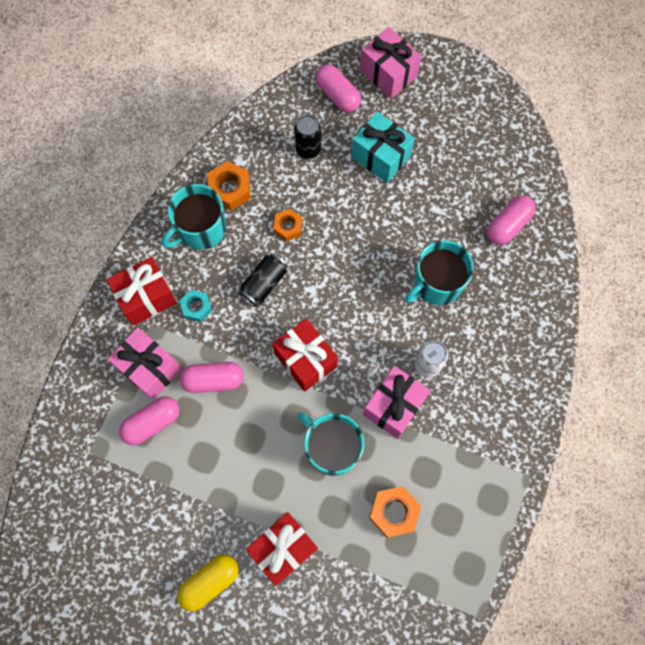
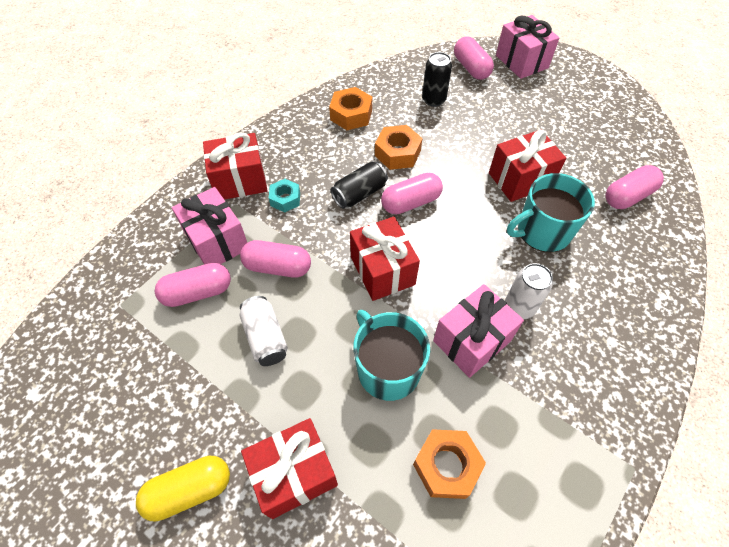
camera: 15 degrees right, 15 degrees down
(201, 229) = (313, 138): turquoise mug -> none
(225, 448) = (265, 337): none -> white can
(288, 227) = (397, 153): orange nut -> orange nut, size x1.51
(314, 282) = (411, 202): none -> pink capsule
(380, 156) = (502, 117): turquoise gift -> none
(409, 230) = (520, 179): none -> red gift

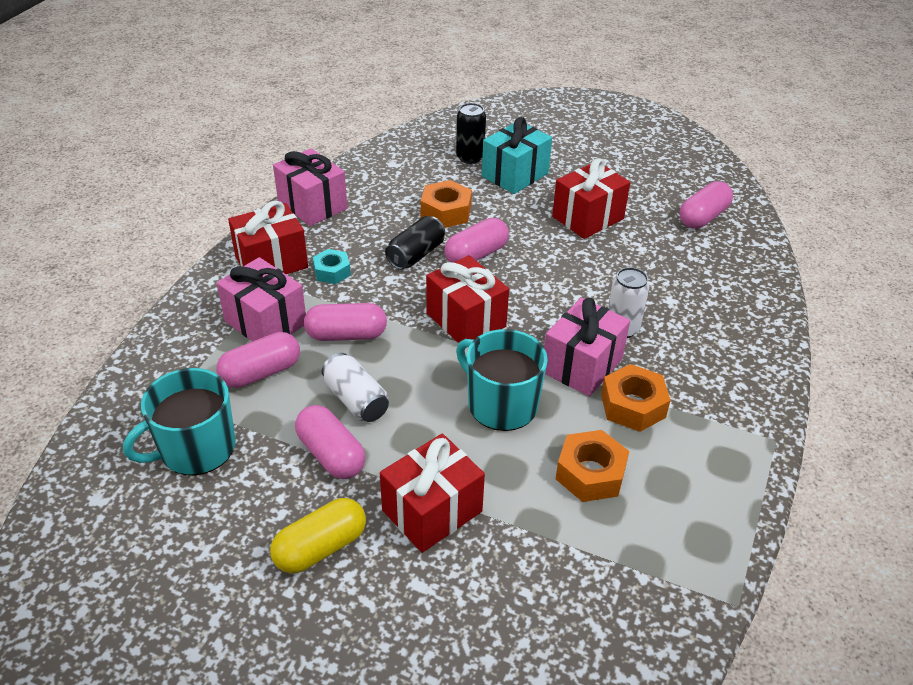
camera: 15 degrees left, 15 degrees down
(351, 115) = (380, 183): orange nut -> orange nut (633, 405)
(467, 123) = (515, 175): none -> turquoise gift
(471, 68) = (502, 123): pink capsule -> pink capsule (331, 454)
(521, 62) = (555, 111): pink gift -> pink gift (312, 205)
(542, 231) = (625, 260): turquoise mug -> turquoise mug (196, 448)

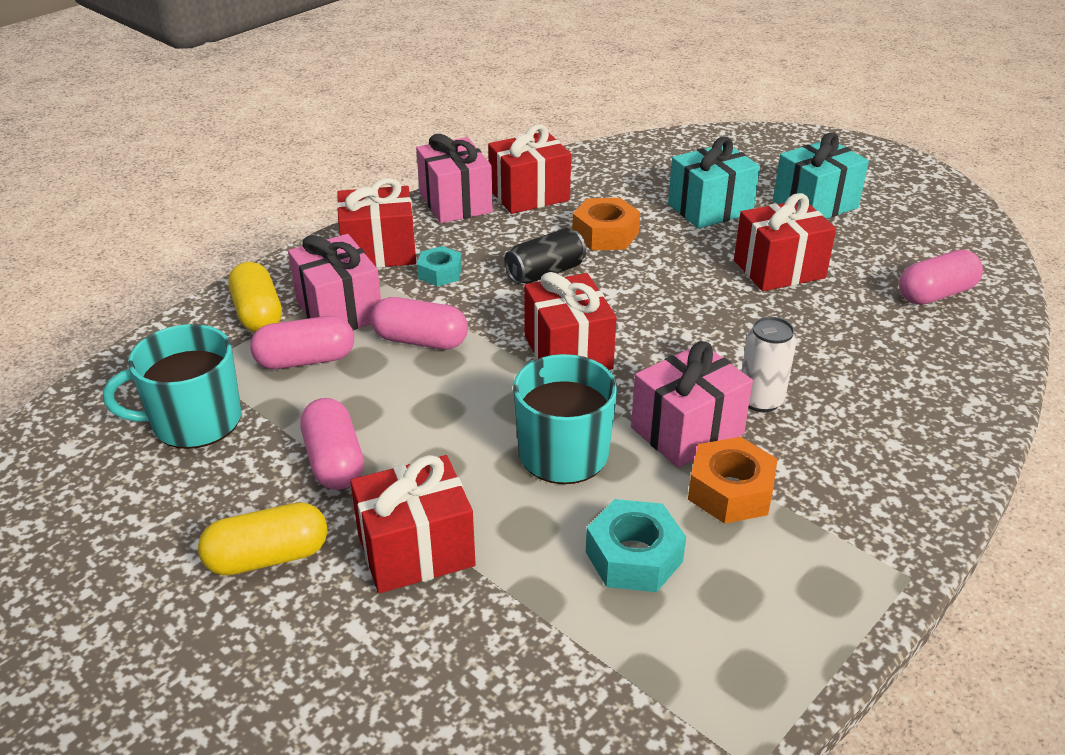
camera: 20 degrees right, 5 degrees down
(197, 340) = (258, 314): none -> yellow capsule
(356, 400) = (394, 410): white can -> none
(369, 187) = (529, 195): none -> red gift
(470, 157) = (664, 182): black can -> none
(476, 255) = (617, 285): pink capsule -> none
(589, 157) = (815, 204): none -> turquoise gift
(590, 473) = (634, 557): orange nut -> turquoise nut

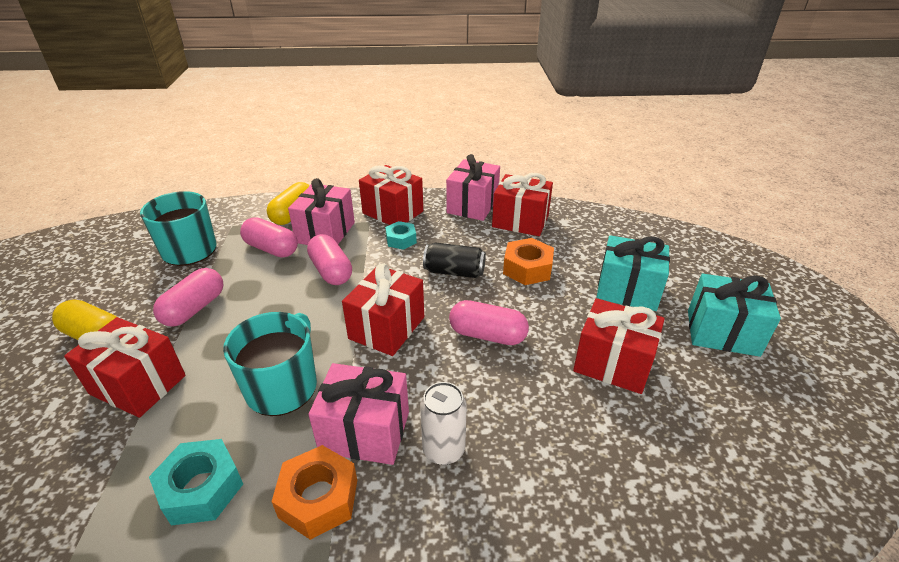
camera: 45 degrees right, 0 degrees up
(936, 294) = (728, 475): pink capsule -> pink capsule (487, 335)

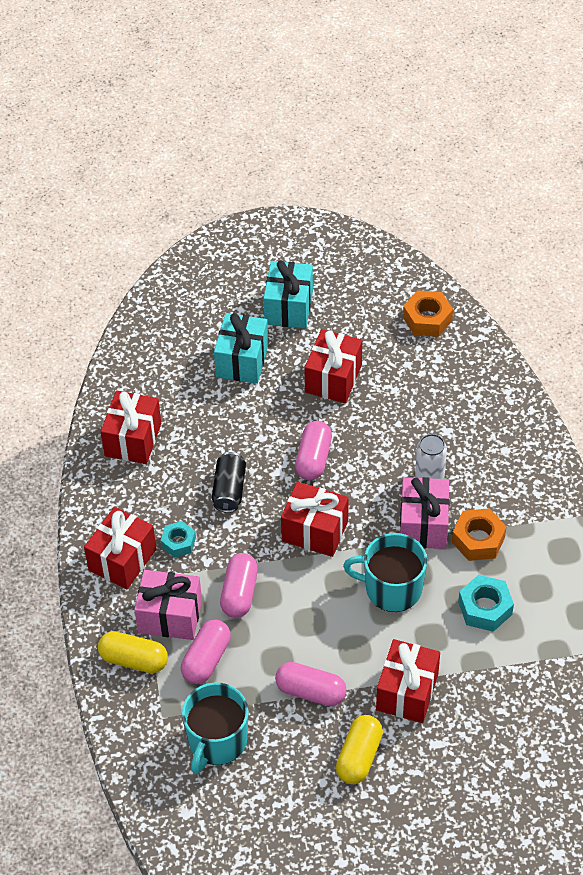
camera: 95 degrees left, 15 degrees up
(331, 271) = (239, 593): pink capsule -> pink capsule turned 45 degrees counterclockwise
(472, 205) = (102, 484): pink gift -> none
(527, 268) = (217, 432): orange nut -> orange nut (427, 319)

